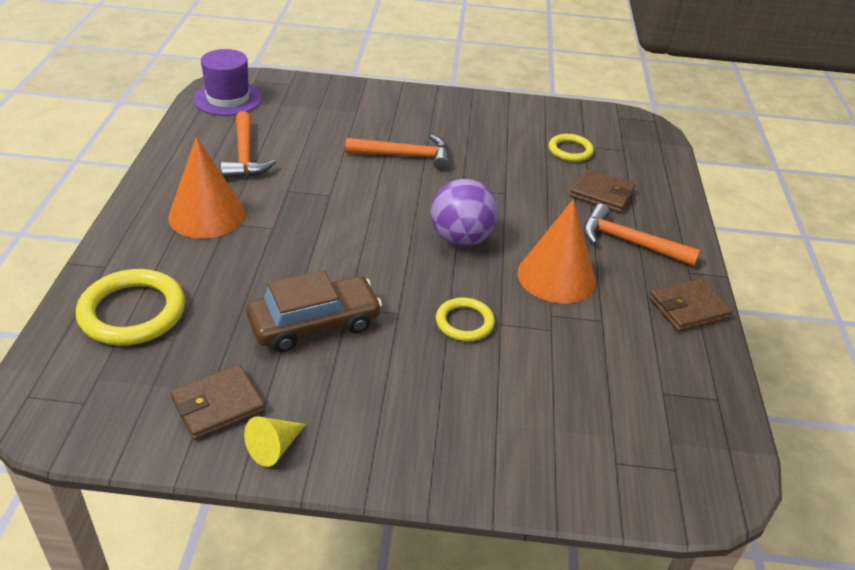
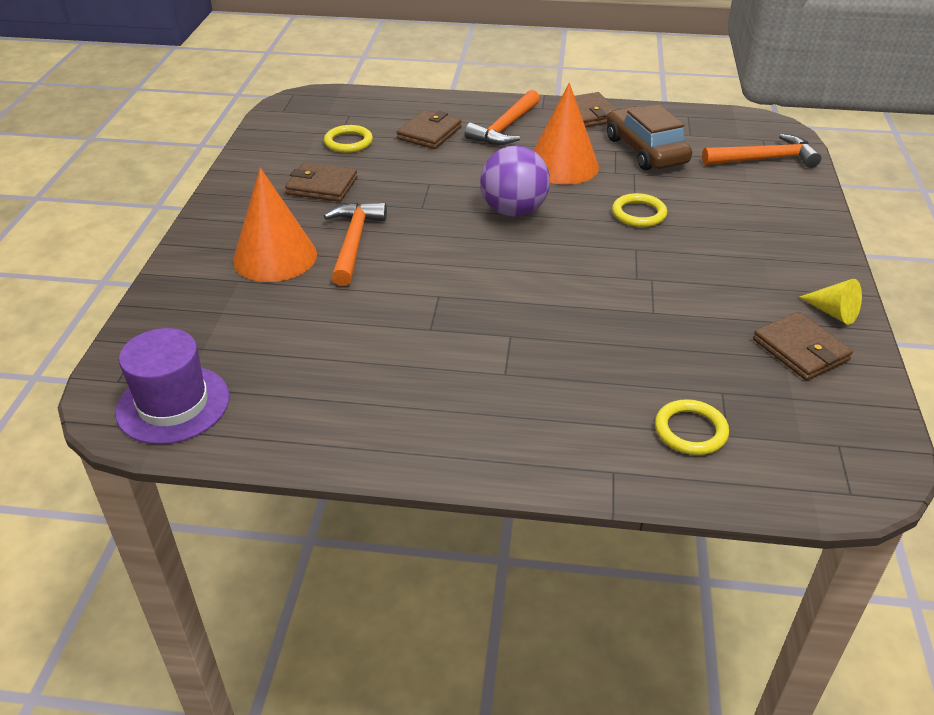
camera: 85 degrees left, 0 degrees up
(132, 312) = (690, 431): yellow ring -> yellow ring, size x0.58
(207, 215) = (490, 392): orange cone -> orange cone (275, 257)
(245, 155) = (345, 371): orange hammer -> orange hammer (764, 159)
(314, 324) = (668, 297): brown car -> brown car (645, 150)
(490, 139) = (322, 186): none -> brown wallet

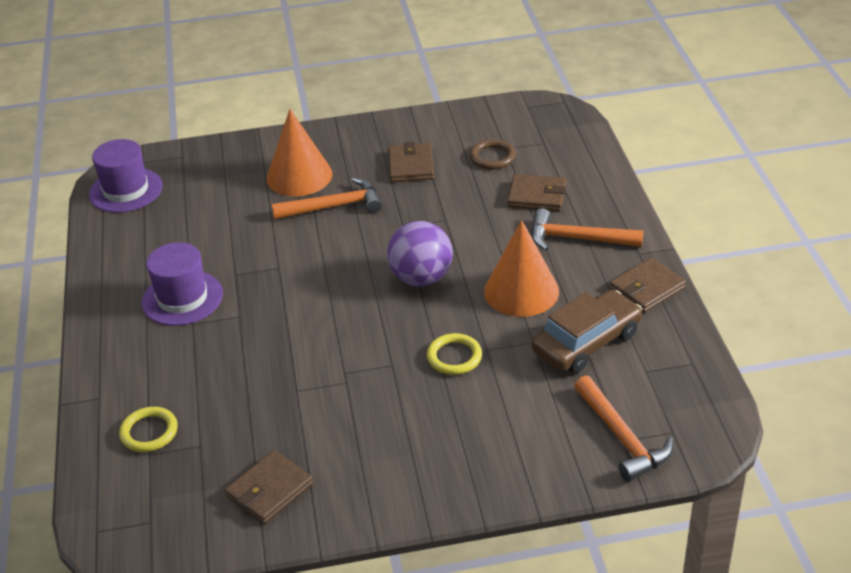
camera: 75 degrees right, 0 degrees up
(348, 142) = (492, 157): yellow ring -> brown ring
(452, 376) = (182, 298): none -> purple hat
(833, 312) = (335, 510): yellow cone -> none

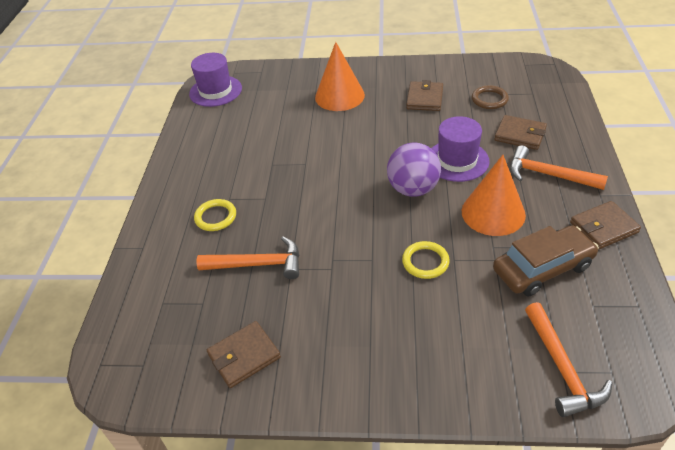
camera: 15 degrees right, 5 degrees up
(149, 432) = (168, 284): yellow ring -> yellow ring (215, 217)
(182, 298) = (228, 177): purple hat -> purple hat (457, 160)
(334, 206) = (359, 122): orange hammer -> orange hammer (257, 264)

